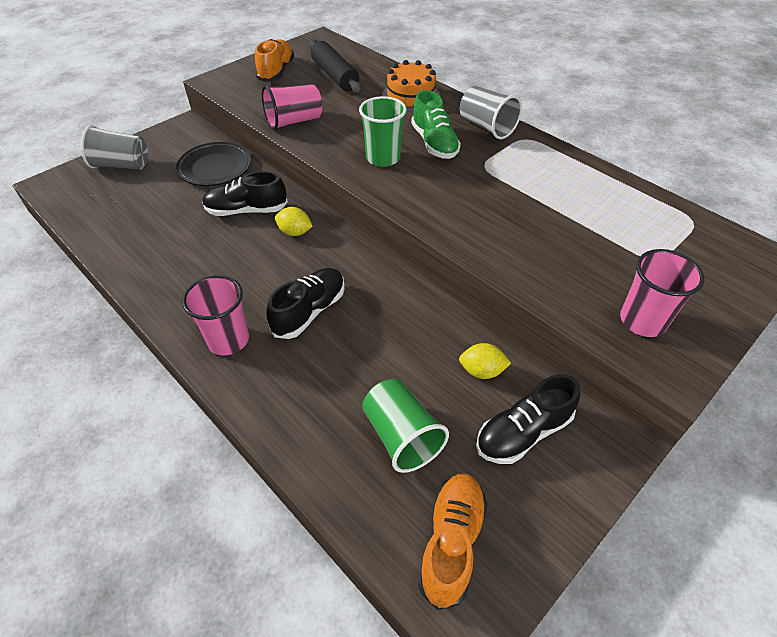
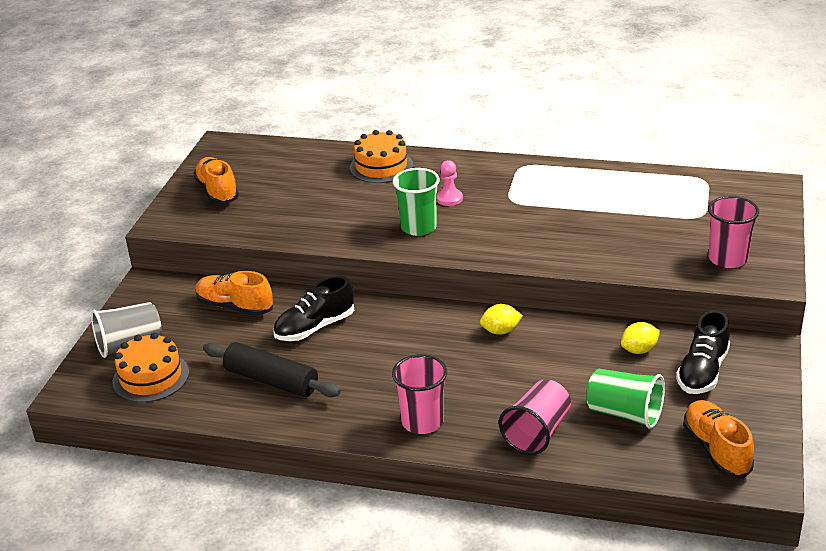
camera: 30 degrees left, 15 degrees down
(103, 197) = (151, 377): none -> orange cake
(215, 168) = (235, 307): black plate -> orange shoe
(294, 121) = (297, 229): pink cup -> pink cup (537, 432)
(295, 232) = (382, 325): yellow lemon -> yellow lemon (500, 331)
(309, 311) = (466, 373): black shoe -> none
(335, 76) = (284, 174): black rolling pin -> black rolling pin (271, 380)
(434, 143) = (449, 198): green shoe -> pink pawn
(486, 127) = (479, 168): grey cup -> none

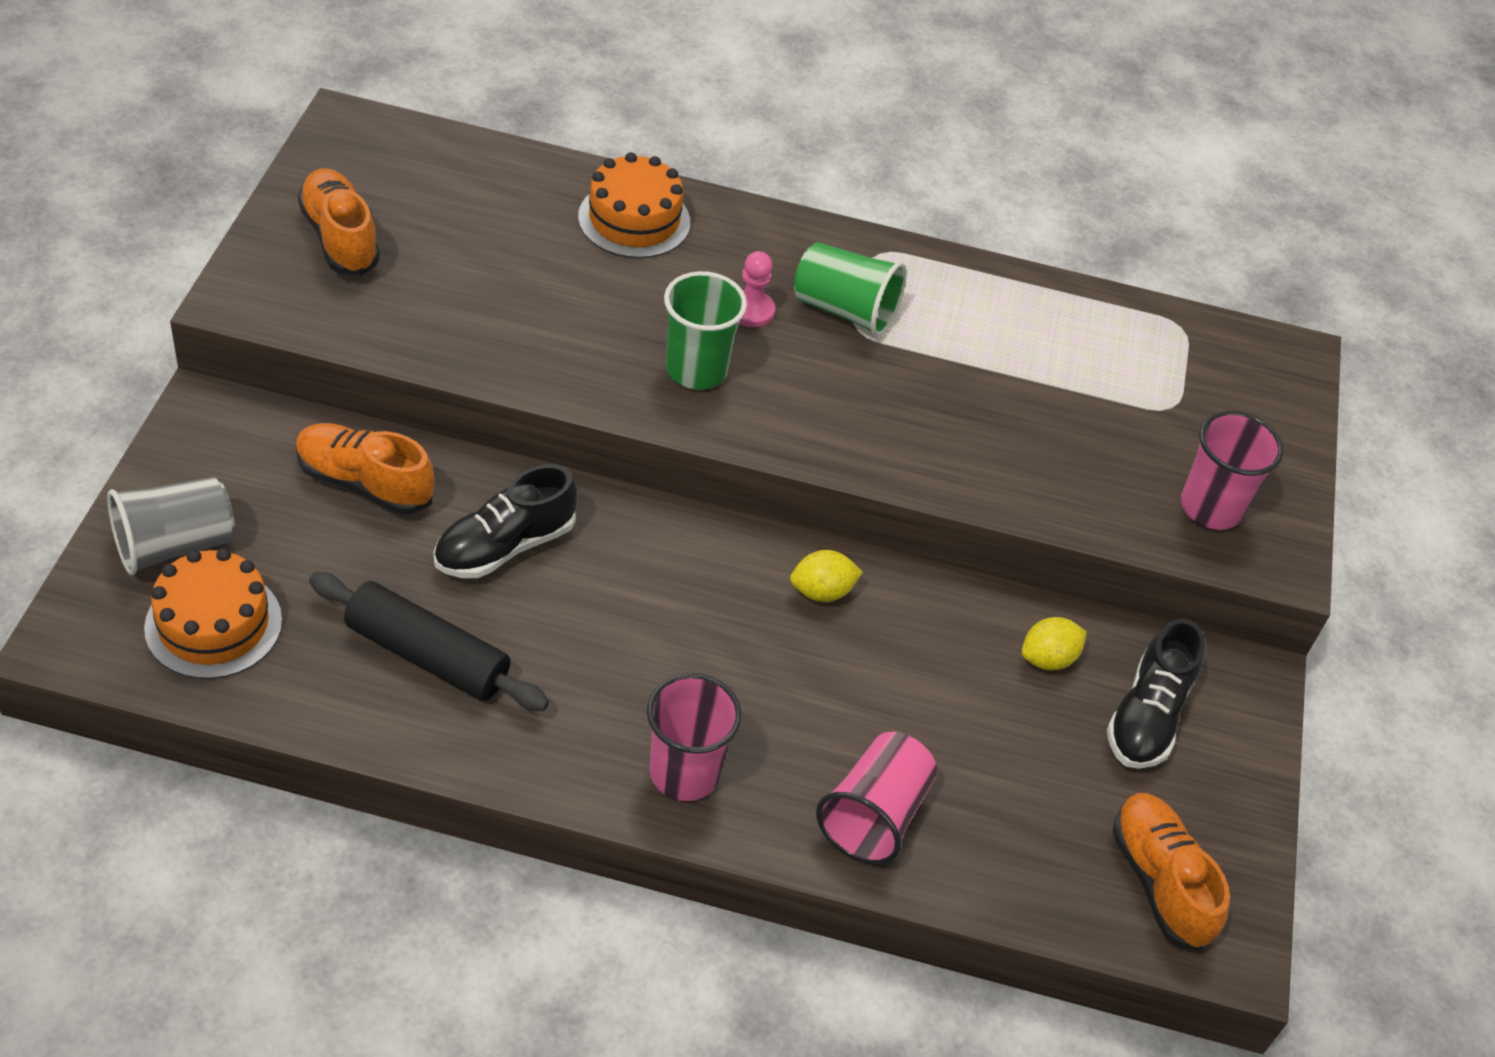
camera: 10 degrees left, 15 degrees up
(624, 413) = (1018, 790): green cup -> green cup (845, 310)

